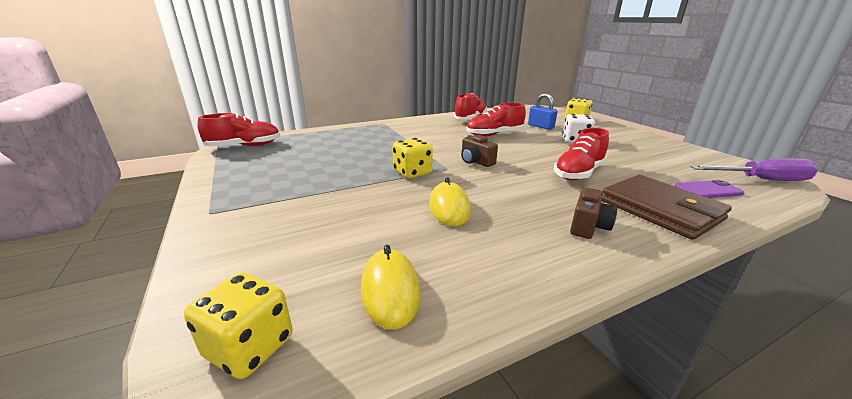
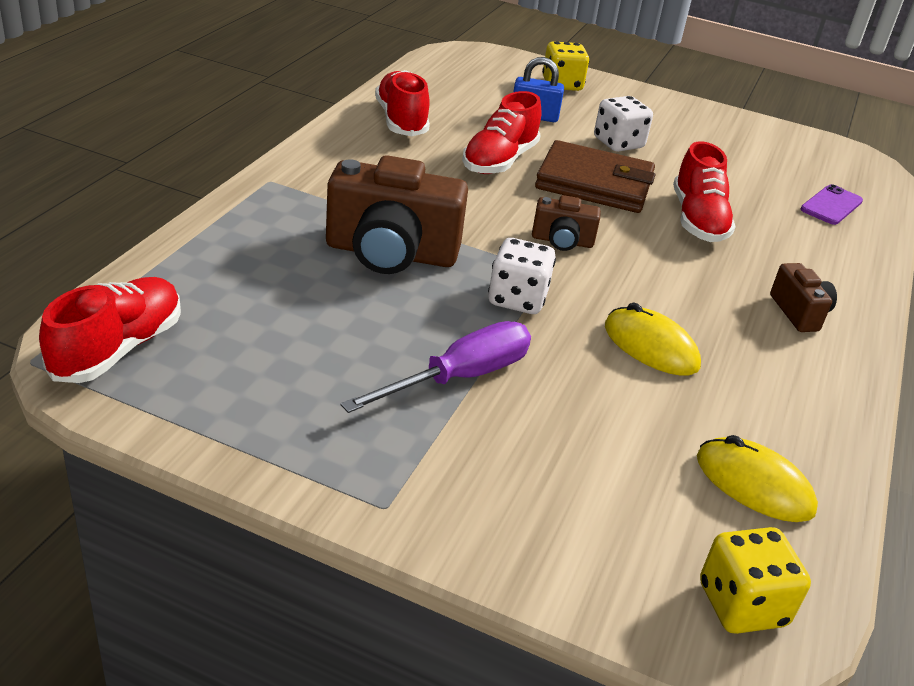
camera: 45 degrees left, 10 degrees up
(386, 147) = (391, 253): none -> brown camera
(412, 172) = (517, 299): yellow dice -> white dice
(660, 210) = (825, 258): brown wallet -> brown wallet (594, 183)
(761, 180) = (854, 168): purple screwdriver -> purple screwdriver (459, 377)

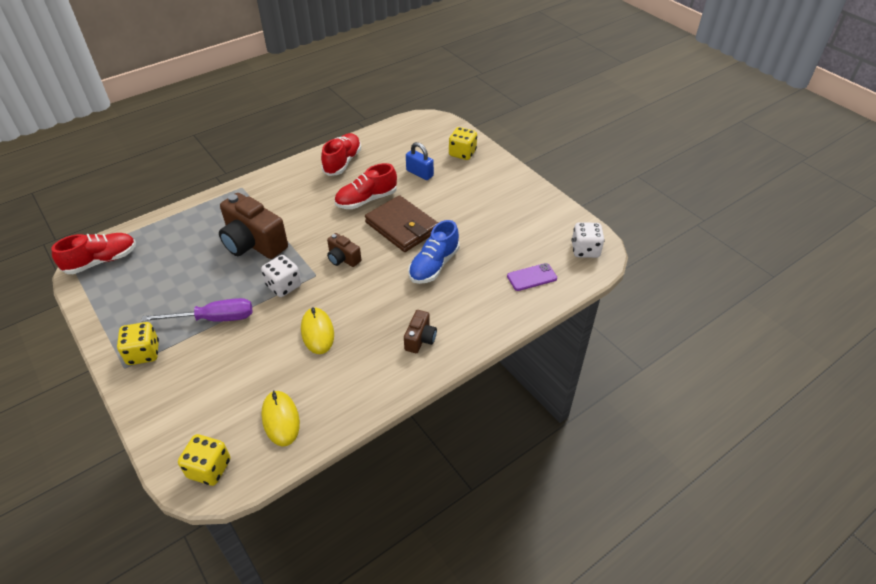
camera: 35 degrees right, 10 degrees up
(395, 471) = (143, 353): none -> yellow dice
(618, 143) = (448, 202): white dice -> white dice (585, 250)
(698, 220) = (434, 265): red shoe -> blue shoe

